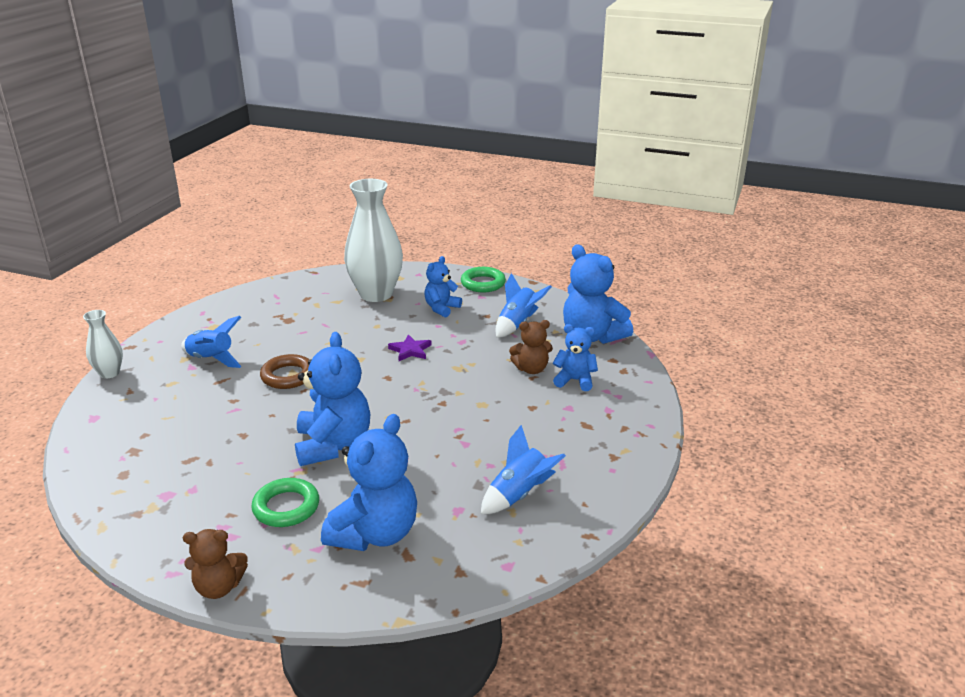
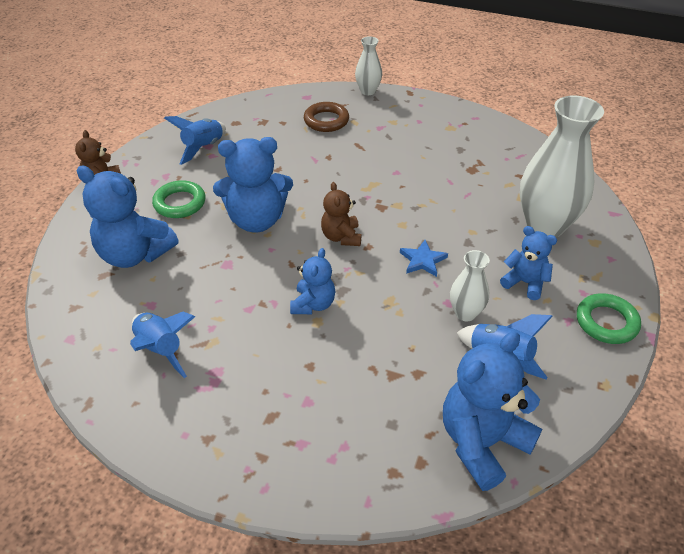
camera: 90 degrees right, 15 degrees up
(211, 359) = (392, 135): blue rocket -> blue rocket (203, 148)
(288, 376) = (367, 181): brown ring -> brown ring (326, 120)
(410, 350) = (422, 260): purple star -> blue star
(473, 335) = (465, 313): none -> white vase
(531, 369) = (390, 368): brown teddy bear -> brown teddy bear (341, 237)
(575, 380) = (366, 412): blue teddy bear -> blue teddy bear (313, 304)

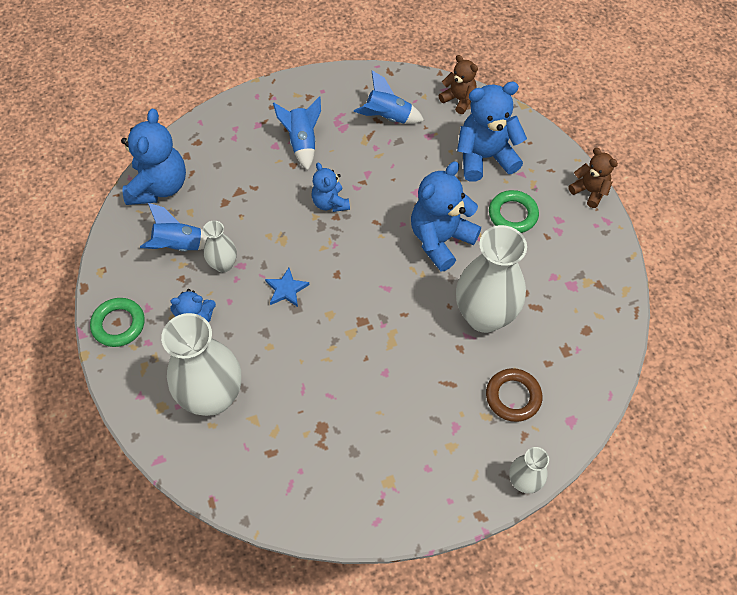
camera: 140 degrees right, 15 degrees up
(203, 148) = (570, 279): blue rocket -> blue rocket (302, 143)
(289, 162) = (484, 316): none -> white vase
(341, 237) = (364, 269): brown teddy bear -> brown teddy bear (459, 100)

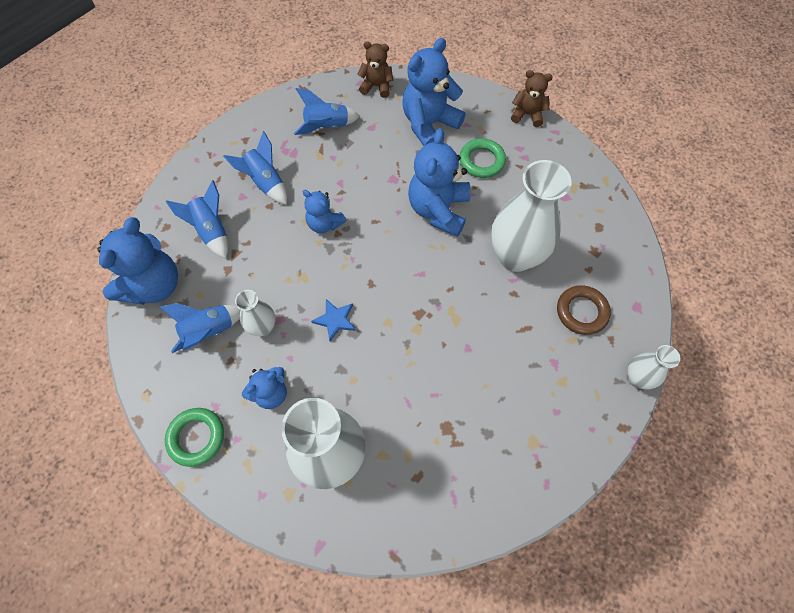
camera: 30 degrees left, 5 degrees up
(159, 186) = (154, 285): blue teddy bear -> blue teddy bear turned 45 degrees clockwise
(232, 163) = (212, 231): none -> blue rocket

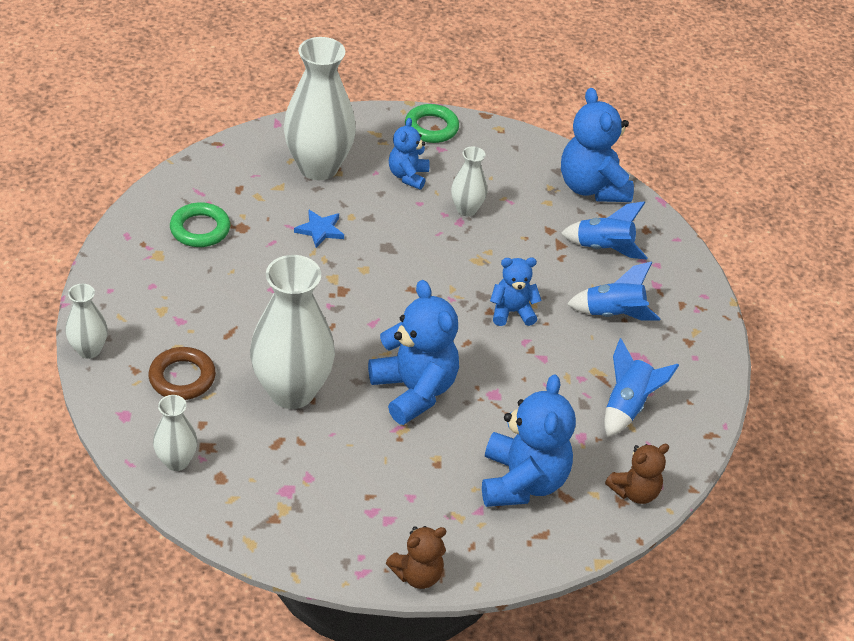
camera: 135 degrees right, 20 degrees down
(210, 331) = (505, 185): blue rocket -> none
(335, 320) = (412, 246): blue star -> blue star (320, 230)
(481, 161) = (418, 474): green ring -> green ring (200, 229)
(620, 253) = (176, 461): none -> white vase

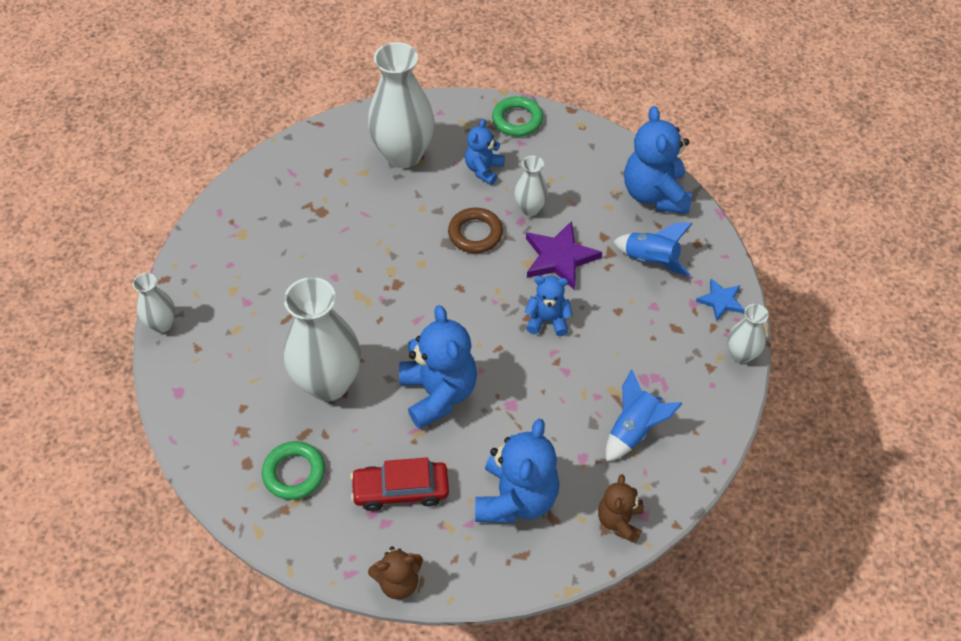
camera: 15 degrees right, 10 degrees up
(176, 461) = (212, 443): white vase -> white vase (741, 354)
(182, 378) = (235, 359): brown ring -> brown ring (475, 233)
(200, 229) = (284, 210): green ring -> green ring (294, 473)
(320, 230) = (390, 220): blue star -> blue star (721, 301)
(397, 486) = (401, 490): none -> red car
(509, 253) = (559, 258): none -> purple star
(613, 314) = (643, 331): blue rocket -> none
(634, 492) = (619, 521): brown teddy bear -> brown teddy bear turned 120 degrees clockwise

